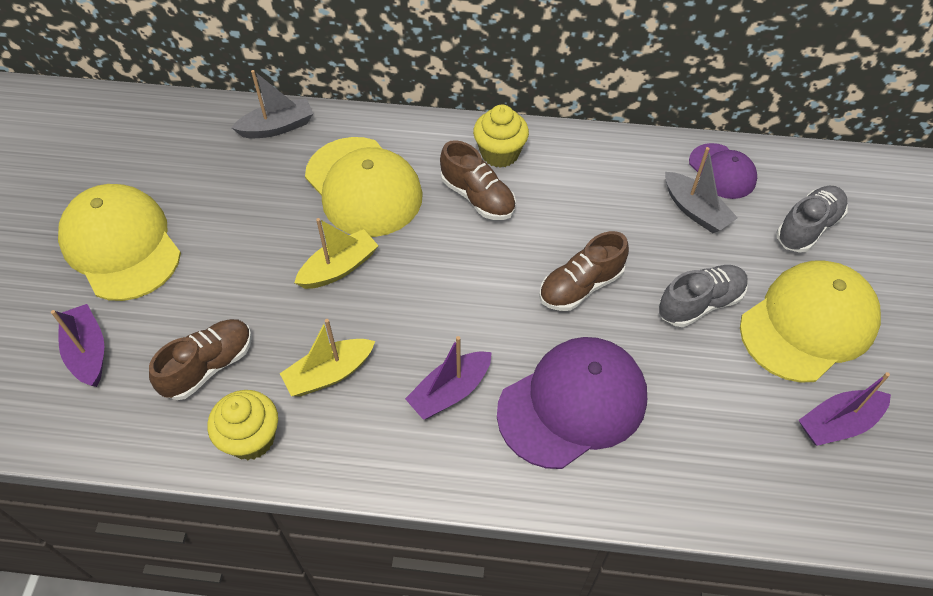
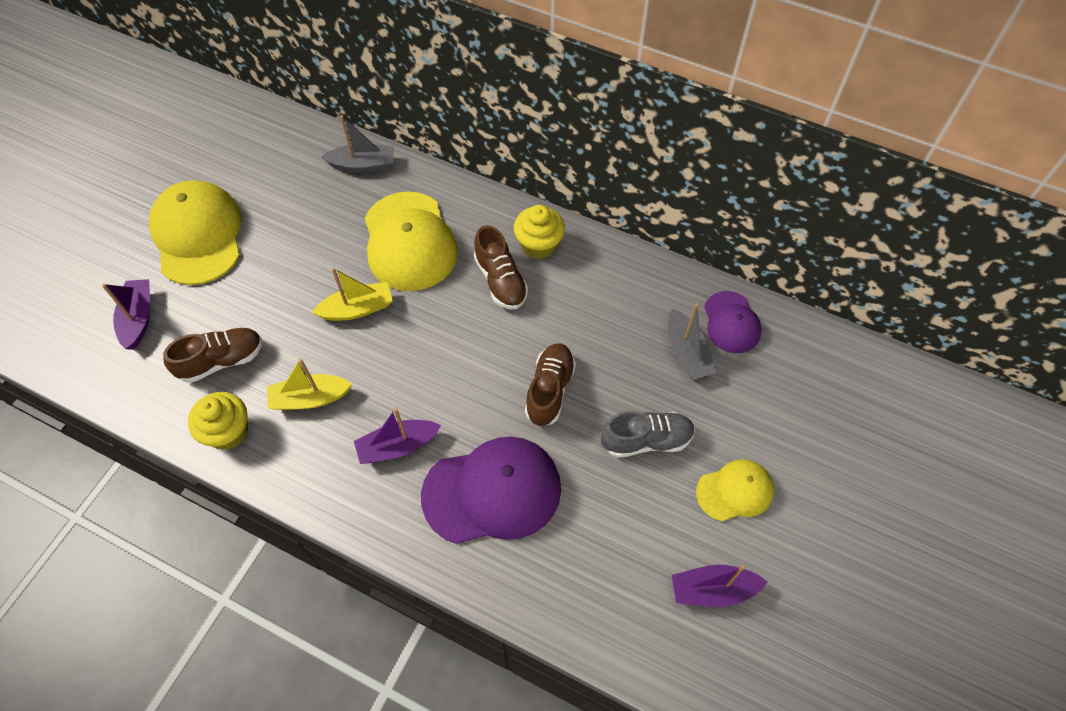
camera: 20 degrees right, 5 degrees up
(580, 286) = (550, 390): brown shoe -> brown shoe turned 120 degrees clockwise
(808, 228) = (783, 401): grey shoe -> none
(808, 323) = (735, 491): yellow cap -> yellow cap, size x0.56

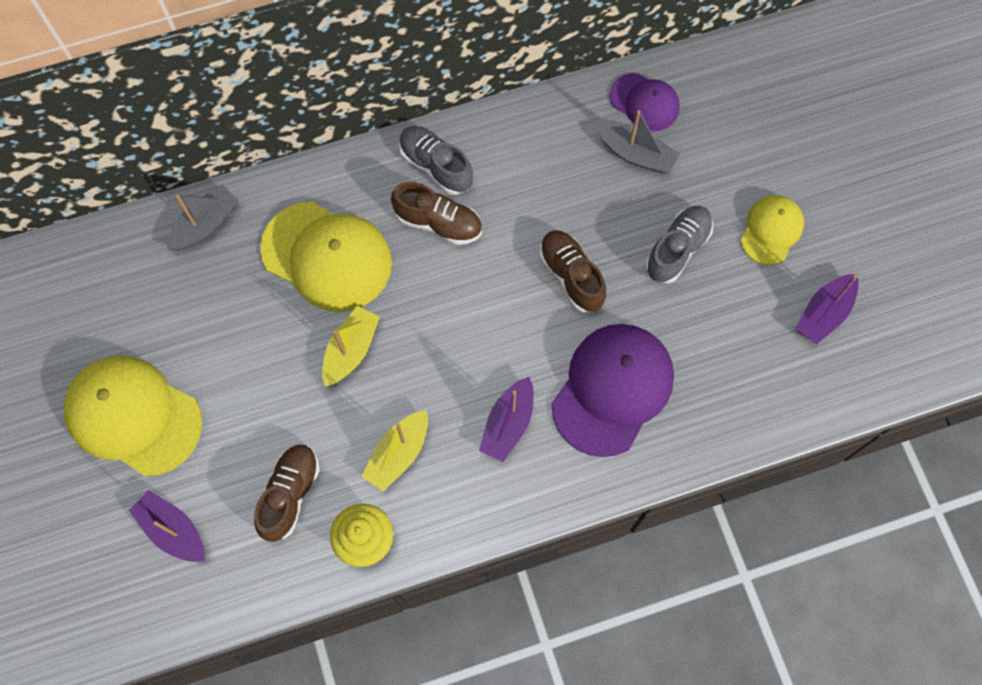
camera: 45 degrees left, 10 degrees up
(539, 245) = (436, 166): yellow cupcake -> grey shoe

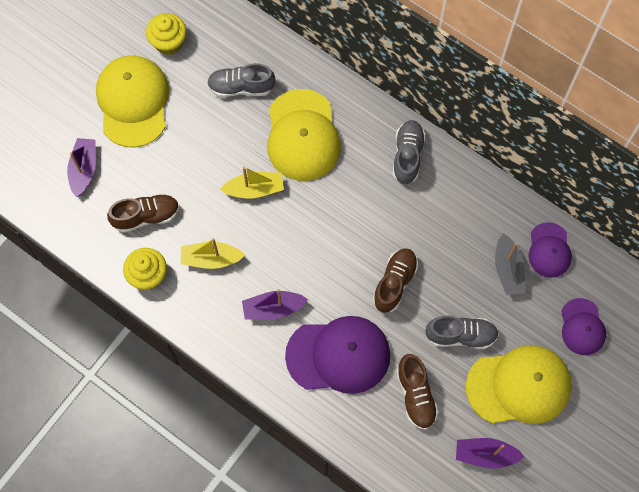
camera: 55 degrees right, 0 degrees up
(92, 326) = (169, 42): none -> yellow cupcake
(205, 225) = (272, 56): grey boat -> none
(215, 283) = (241, 87): none -> grey shoe
(438, 223) = (371, 183): brown shoe -> brown shoe (415, 395)
(749, 128) = (582, 327): none -> purple cap
(771, 230) = (519, 386): yellow cap -> yellow cap, size x1.78

